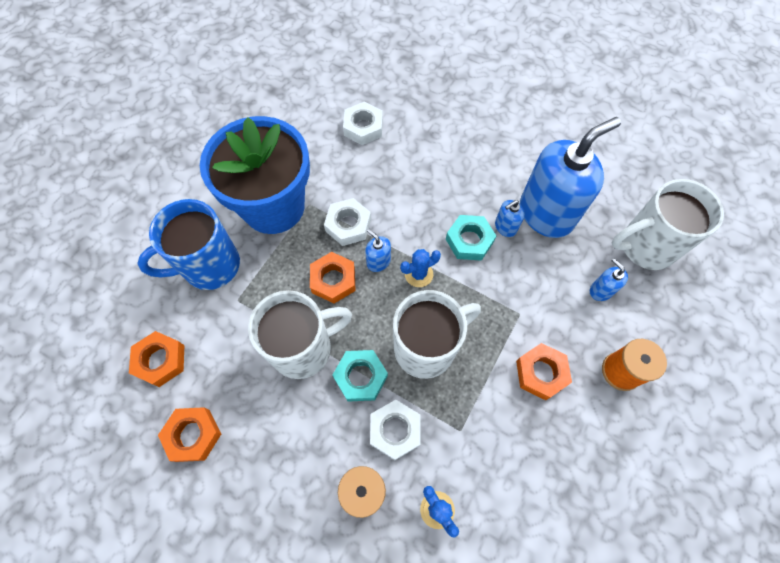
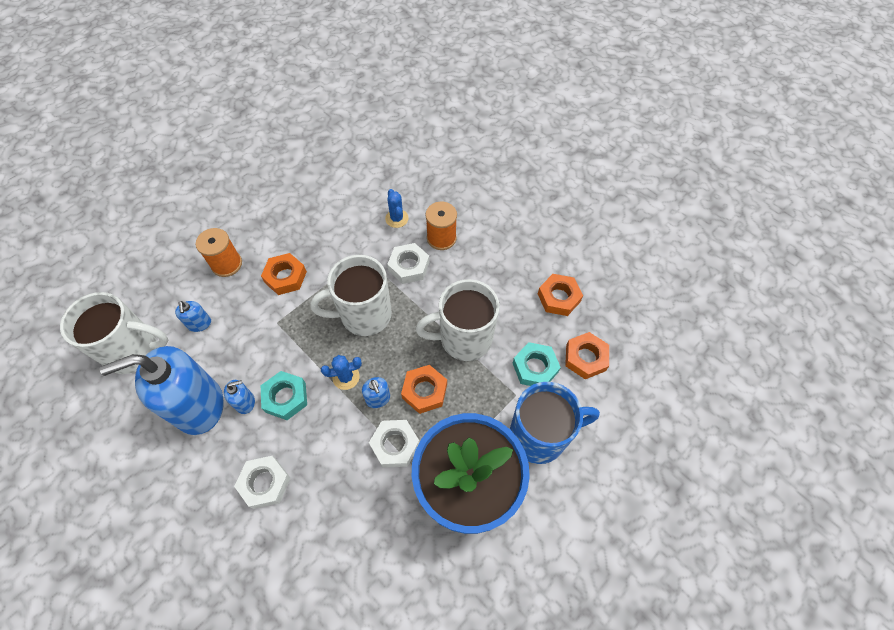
camera: 165 degrees left, 5 degrees down
(360, 377) = (423, 306): turquoise nut -> turquoise nut (535, 367)
(363, 127) = (338, 577): white nut -> white nut (265, 483)

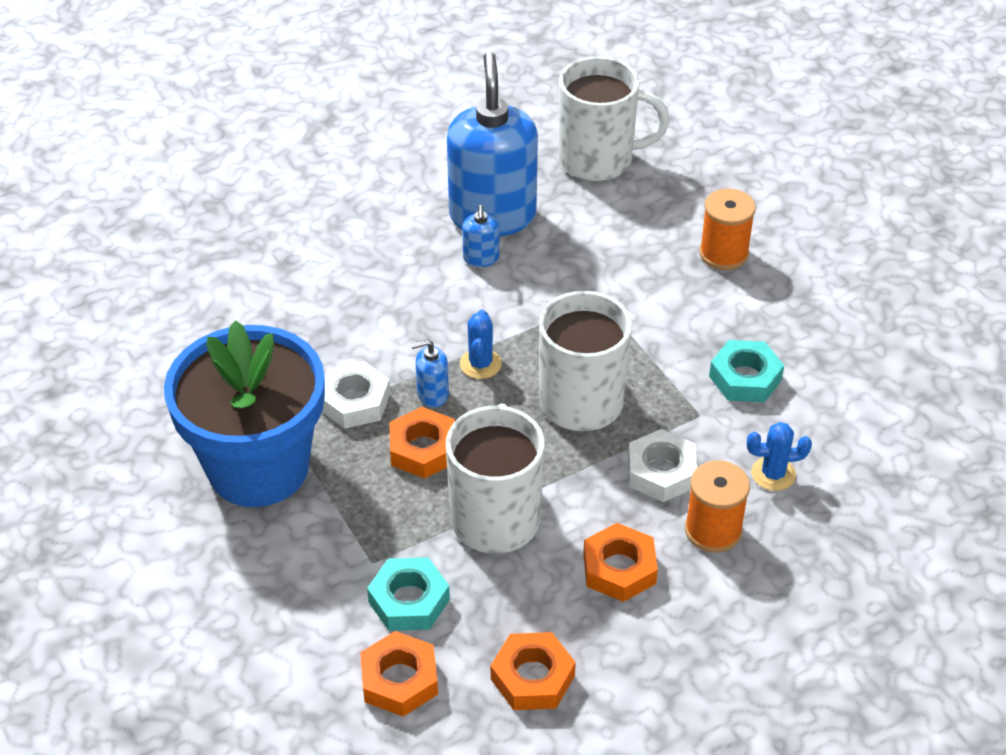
camera: 105 degrees right, 15 degrees down
(134, 351) = (598, 160): white mug -> white mug turned 105 degrees counterclockwise
(199, 324) = (622, 221): blue soap dispenser -> none
(265, 483) = (360, 268): white nut -> none
(285, 277) = (681, 316): orange nut -> orange nut (619, 569)
(285, 397) = (472, 298): turquoise nut -> turquoise nut (745, 378)
(539, 436) = (295, 574): blue mug -> none

